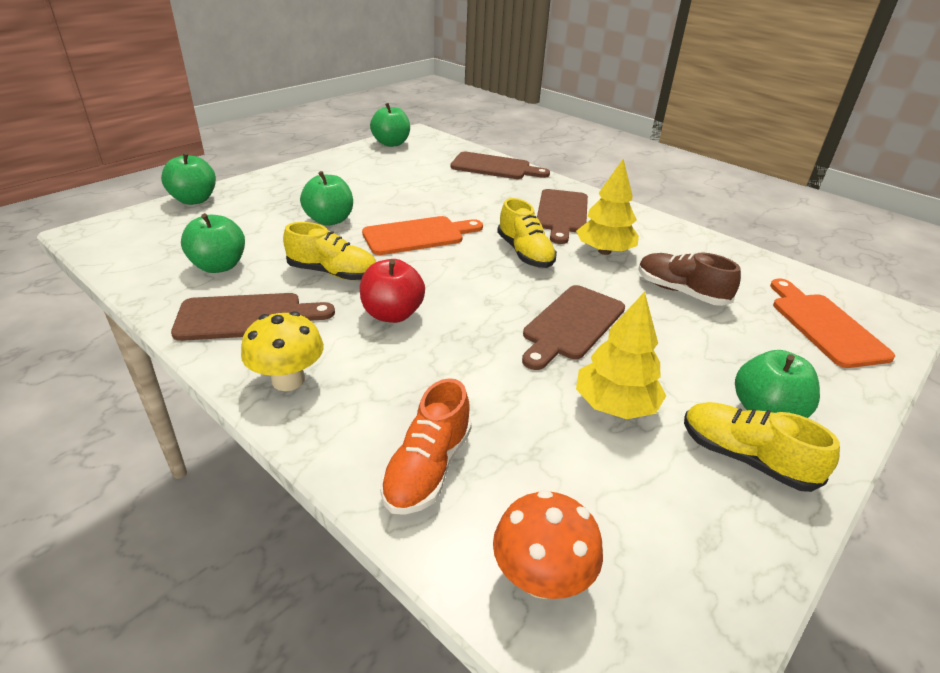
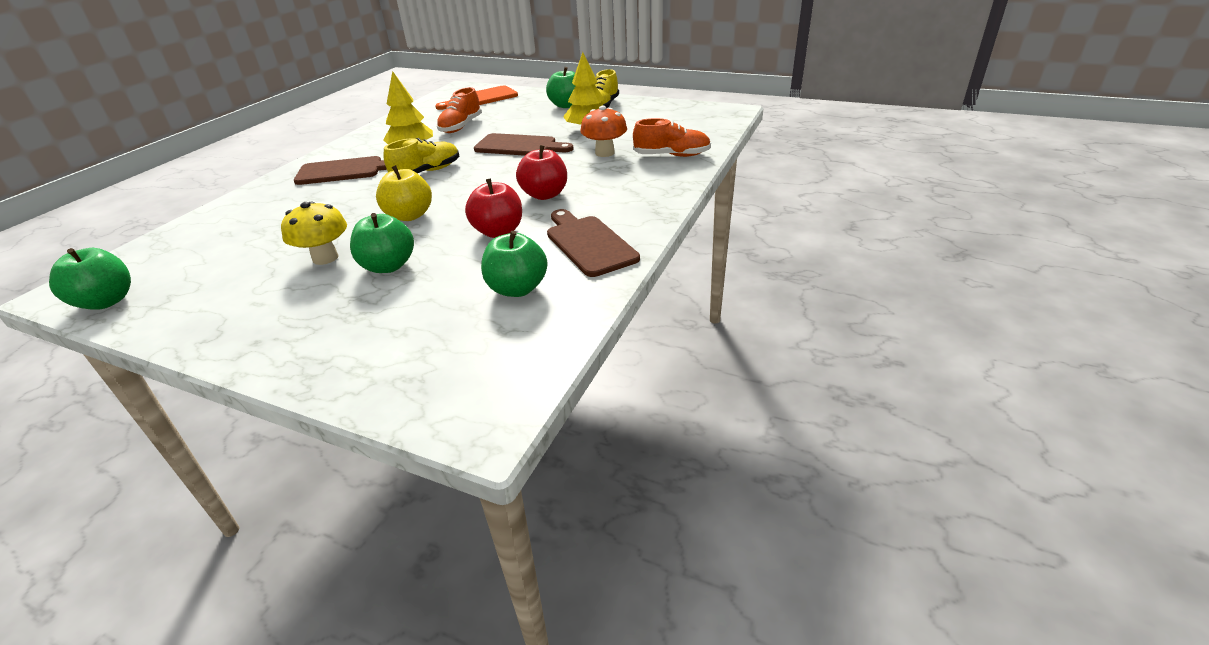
camera: 105 degrees left, 0 degrees up
(194, 200) = (348, 385): green apple -> none
(288, 380) = (643, 205): yellow mushroom -> yellow mushroom (325, 258)
(333, 273) = (498, 232): yellow shoe -> red apple
(418, 235) = (409, 216): orange cutting board -> yellow apple
(494, 167) = (219, 217): brown cutting board -> none
(541, 578) = (703, 128): orange mushroom -> orange mushroom (604, 153)
(681, 292) = (461, 126): brown shoe -> orange shoe

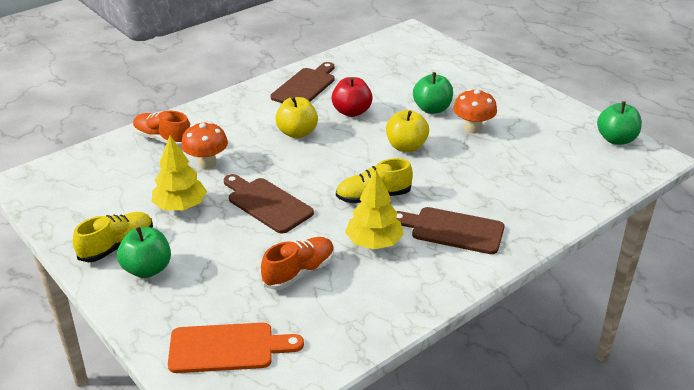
camera: 155 degrees left, 0 degrees up
(325, 258) = (473, 128): yellow mushroom -> orange mushroom
(517, 289) = (365, 74): green apple -> none
(544, 195) = (297, 133): red apple -> yellow apple
(588, 243) = (305, 86): brown cutting board -> brown cutting board turned 150 degrees counterclockwise

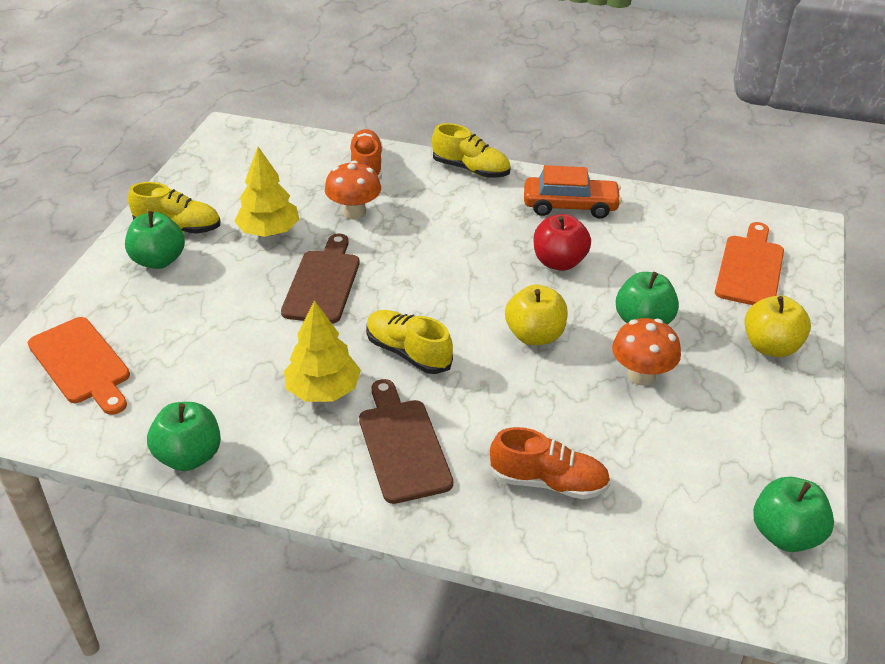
camera: 55 degrees right, 5 degrees up
(222, 103) = (471, 169): none -> yellow shoe
(297, 133) = (471, 243): yellow apple -> yellow apple (770, 346)
(299, 272) = (228, 358): orange shoe -> orange shoe (548, 482)
(305, 86) = (570, 206): brown cutting board -> orange car
(381, 323) = (189, 456): none -> green apple
(425, 61) = (750, 268): none -> orange cutting board

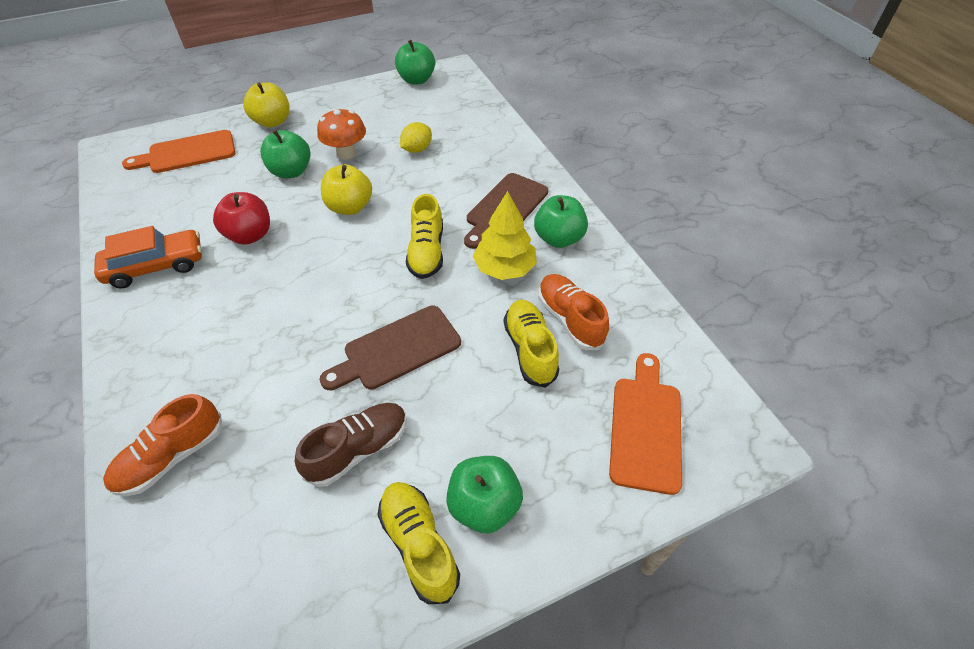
camera: 130 degrees left, 10 degrees up
(189, 456) = (626, 289): green apple -> green apple (558, 238)
(269, 231) = (358, 449): yellow tree -> brown shoe
(354, 212) = (271, 404): orange mushroom -> none
(471, 169) = (124, 365): yellow shoe -> yellow shoe (530, 349)
(548, 482) = (466, 149): orange shoe -> orange shoe (570, 319)
(570, 206) = (156, 266): orange car -> orange car turned 105 degrees clockwise
(592, 436) = (417, 149): none -> yellow lemon

